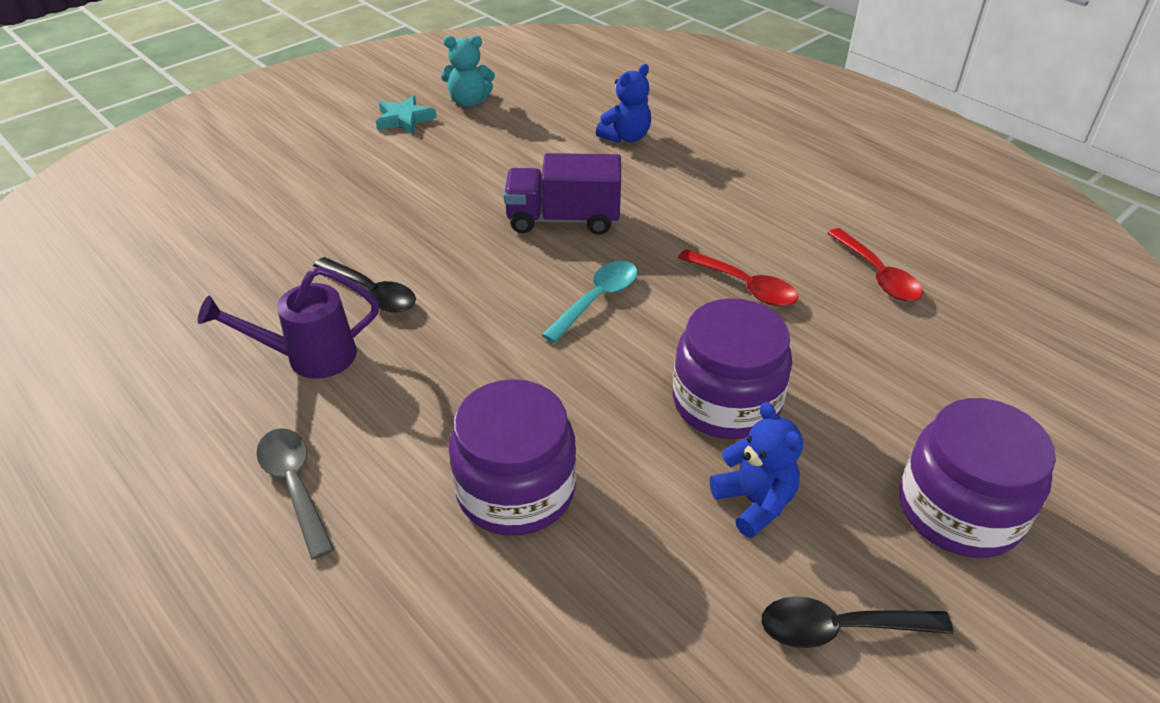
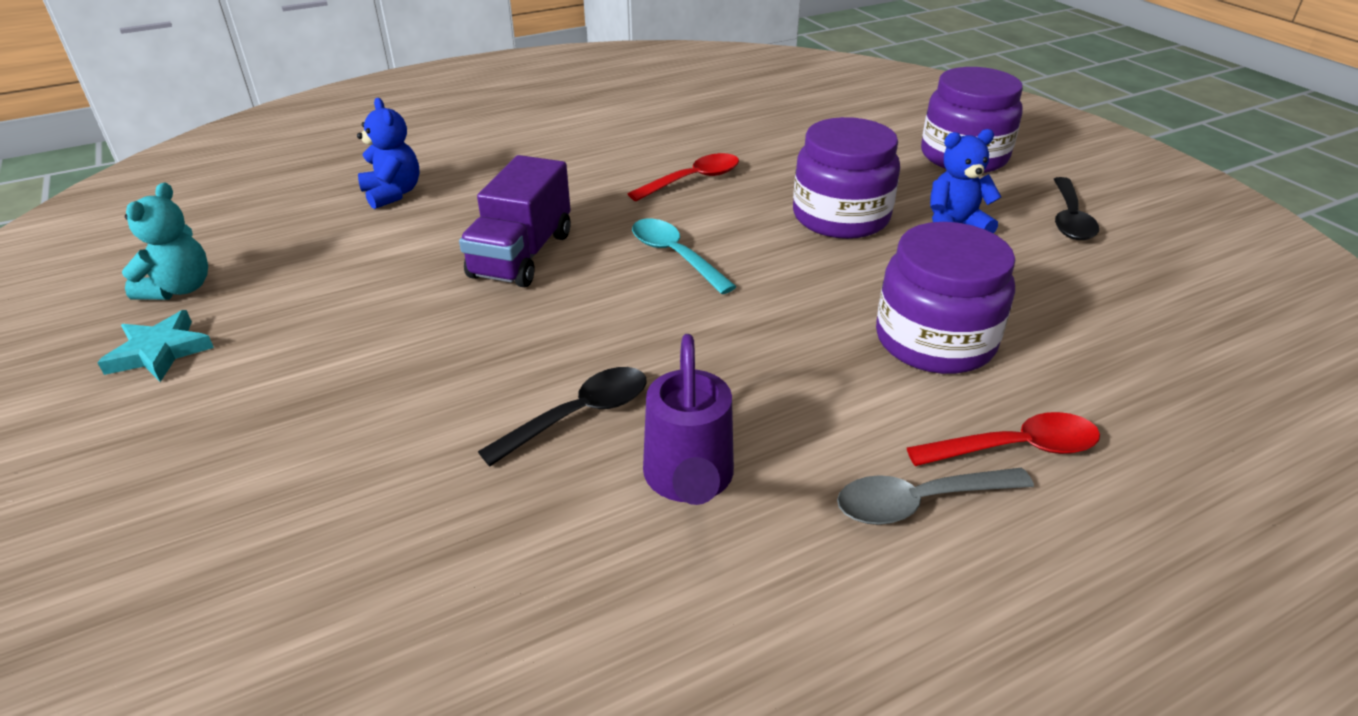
camera: 75 degrees left, 5 degrees down
(877, 275) = (707, 125): red spoon -> red spoon (1015, 448)

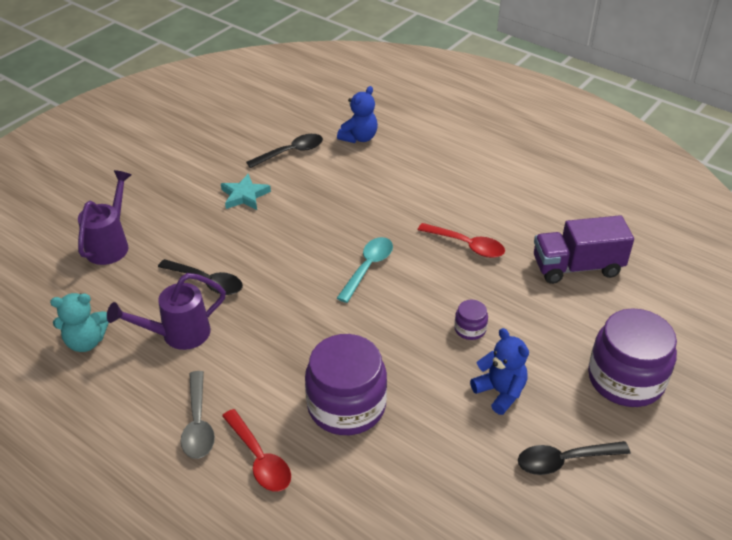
camera: 65 degrees right, 5 degrees up
(160, 352) = (187, 139): turquoise star -> turquoise star (244, 195)
(179, 289) = (233, 119): turquoise teddy bear -> turquoise teddy bear (86, 342)
(348, 255) = (291, 152): none -> black spoon
(351, 526) = (111, 244): none -> purple watering can
(522, 255) = (329, 209): purple truck -> purple truck (577, 267)
(840, 217) = (470, 329): purple jar -> purple jar, size x0.44
(919, 502) = (198, 424): grey spoon -> grey spoon turned 150 degrees counterclockwise

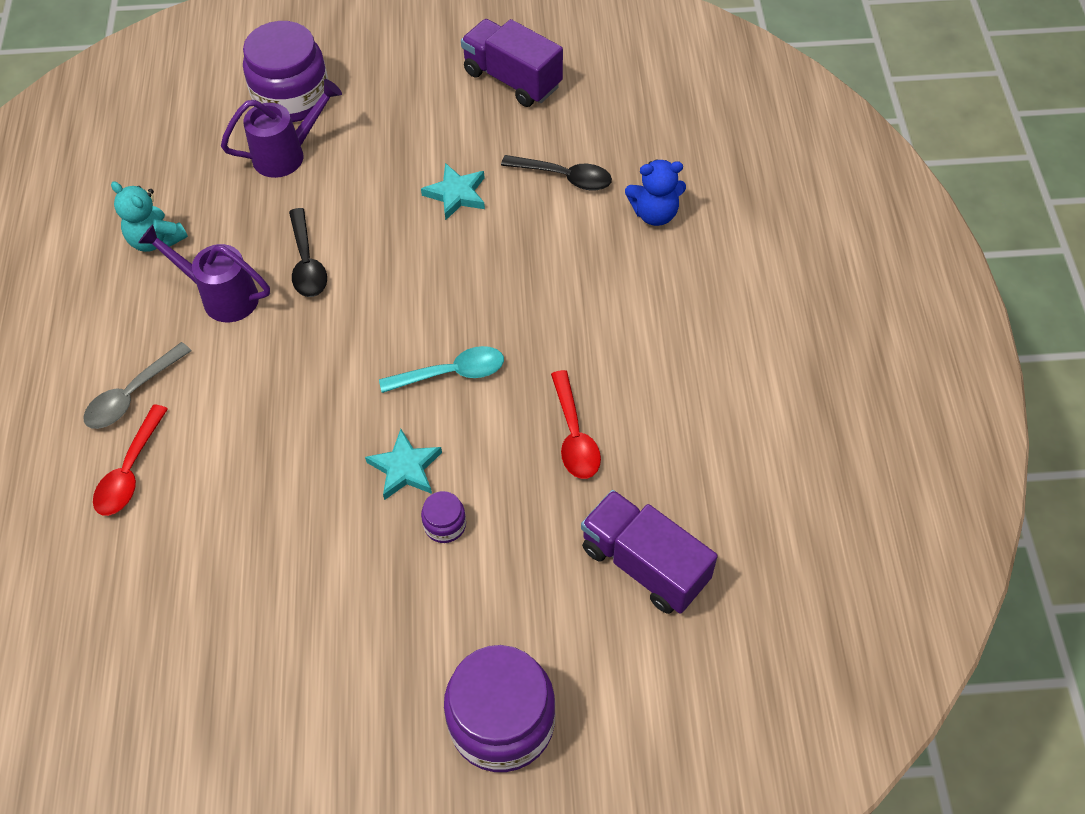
camera: 50 degrees right, 15 degrees up
(196, 131) = (512, 79): none -> purple truck
(346, 406) = (247, 491): purple jar -> purple jar (292, 97)
(412, 323) = (405, 468): none -> turquoise star
(500, 392) = (377, 611): blue teddy bear -> none
(564, 461) = (331, 729): black spoon -> none

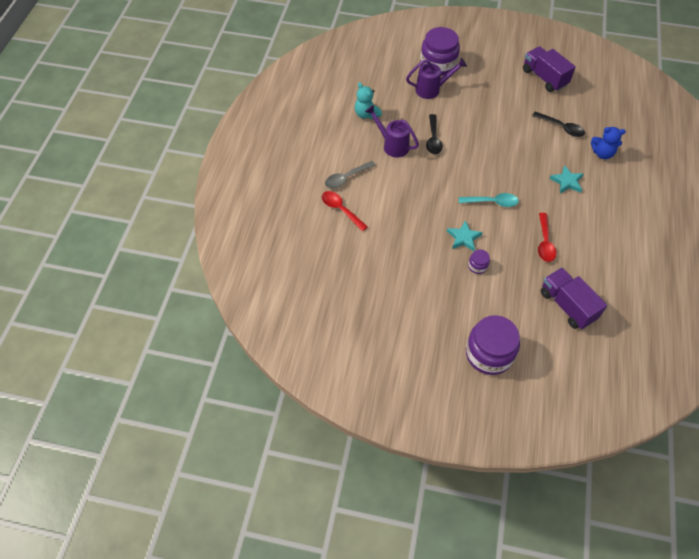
camera: 15 degrees right, 0 degrees up
(130, 471) = (341, 210): red spoon -> red spoon turned 105 degrees clockwise
(456, 194) = (508, 124): turquoise star -> turquoise star (567, 182)

